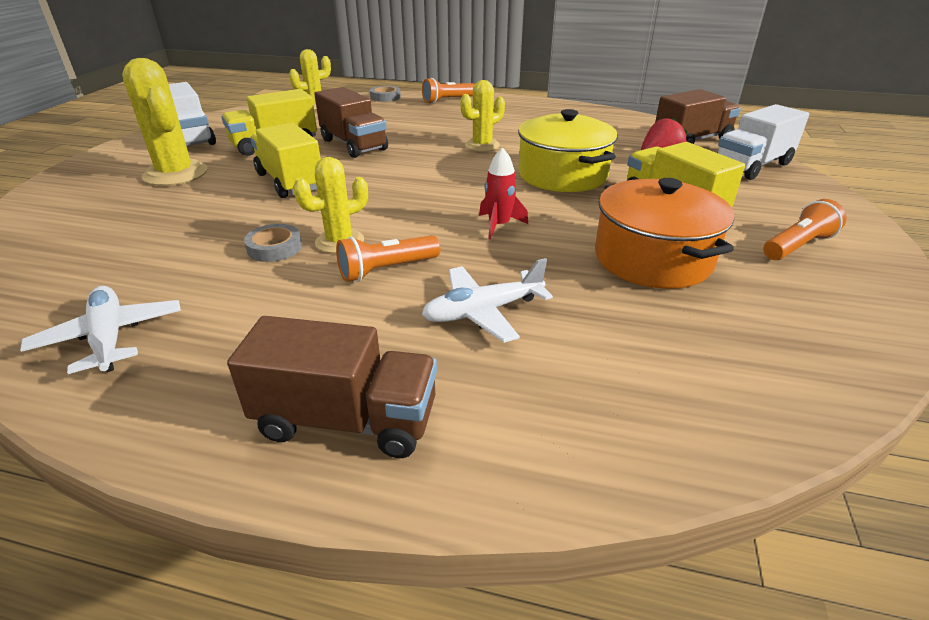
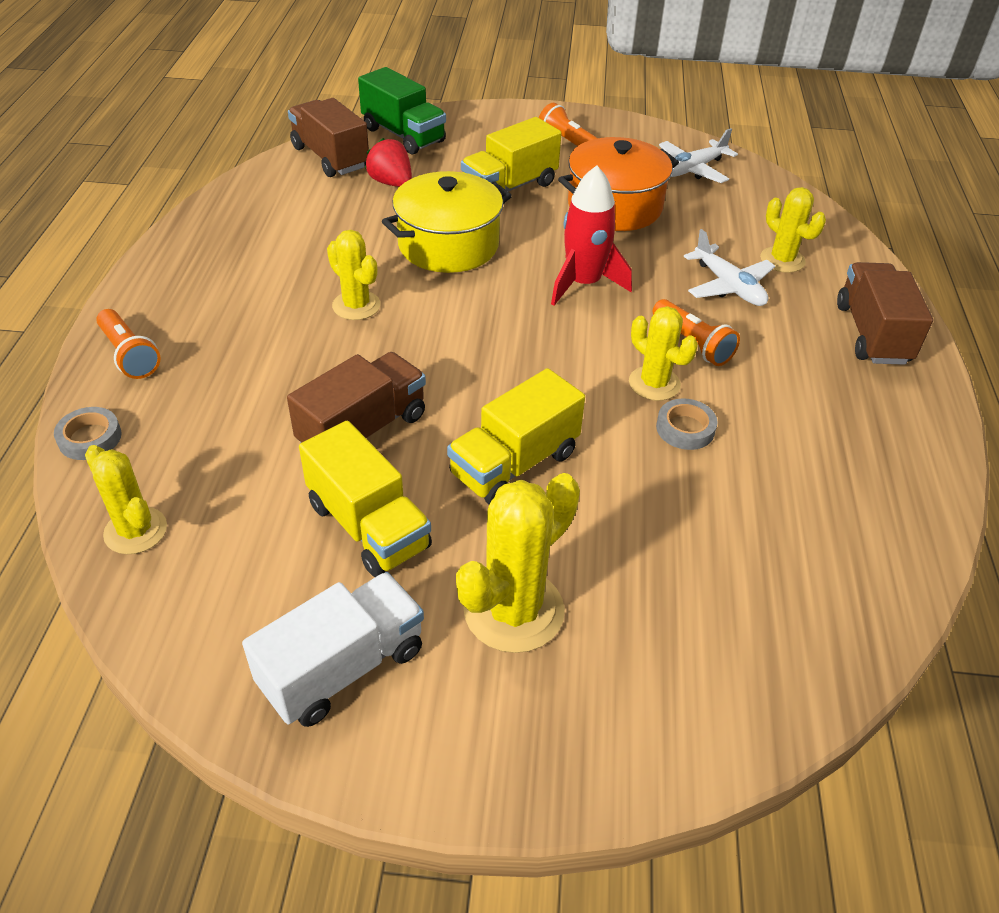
camera: 100 degrees left, 10 degrees up
(109, 337) = (873, 490): white plane -> white plane (692, 169)
(499, 225) = (583, 284): red rocket -> red rocket, size x1.62
(540, 372) = (782, 260): none -> yellow cactus
(752, 166) = (403, 135): white truck -> green truck

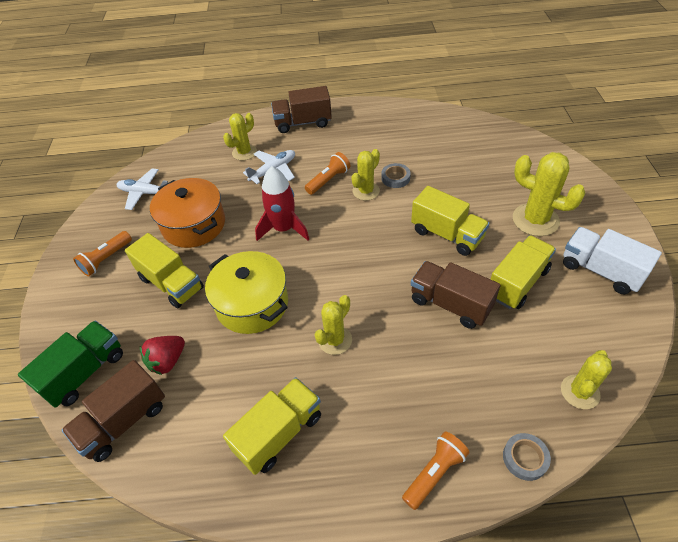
camera: 95 degrees left, 5 degrees up
(254, 250) = (279, 433): none -> yellow truck
(692, 169) = (145, 193): white plane -> white plane turned 150 degrees clockwise

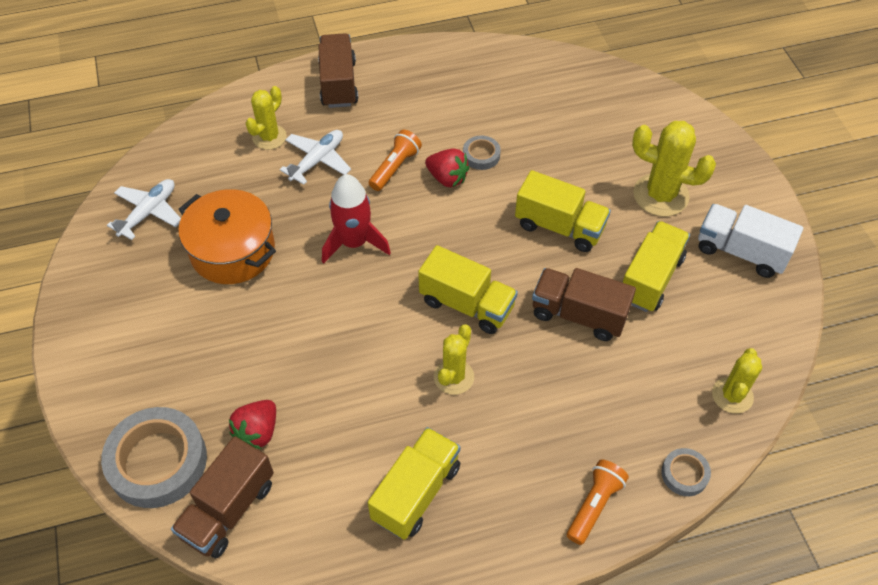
camera: 15 degrees left, 5 degrees up
(85, 372) = (157, 461): green truck -> grey tape
(106, 259) = (129, 313): orange flashlight -> none
(145, 193) = (149, 212): white plane -> white plane turned 120 degrees clockwise
(171, 283) = (229, 334): yellow truck -> yellow truck (467, 304)
(252, 304) = (341, 347): yellow pot -> none
(303, 123) = (338, 84): brown truck -> brown truck turned 105 degrees clockwise
(366, 191) = (447, 178): yellow cactus -> red strawberry

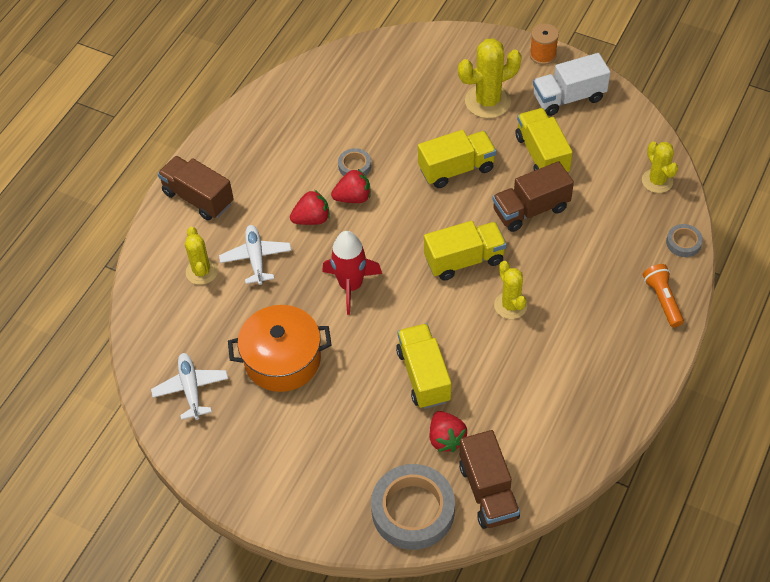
camera: 45 degrees left, 0 degrees up
(395, 167) = (312, 219): orange flashlight -> red strawberry
(416, 492) = (571, 382): yellow truck -> yellow truck (423, 375)
(764, 197) = (542, 55): none -> orange spool

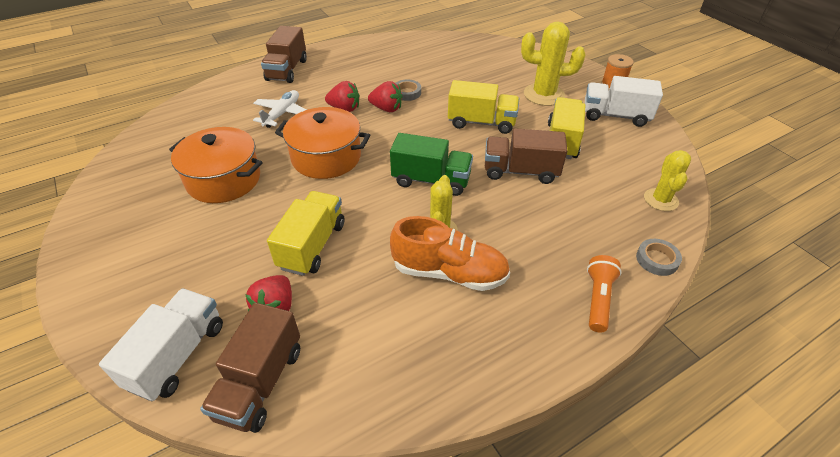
camera: 30 degrees right, 10 degrees down
(191, 389) = (144, 167): white plane -> none
(198, 198) = (287, 70): brown truck -> brown truck turned 150 degrees counterclockwise
(201, 271) = (240, 106): yellow cactus -> none
(351, 285) = (326, 157): red rocket -> orange pot
(413, 510) = (178, 355): grey tape -> white truck
(464, 260) = (431, 180): yellow truck -> green truck
(546, 338) = (449, 272): none -> orange shoe

